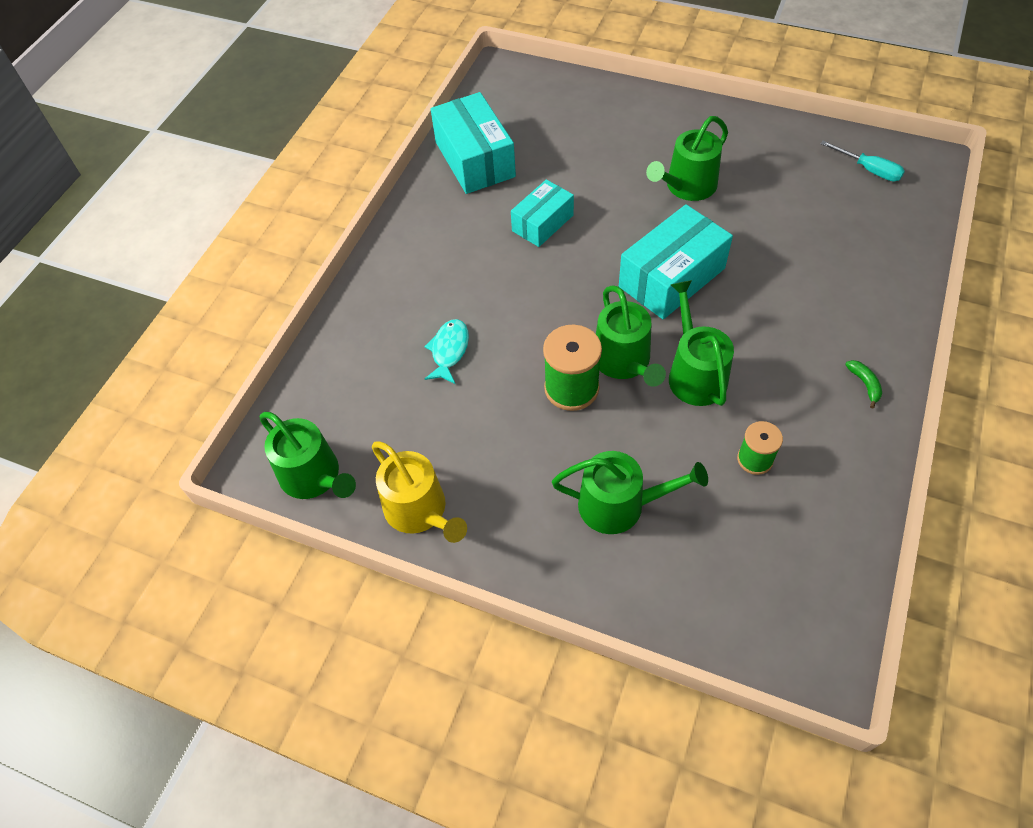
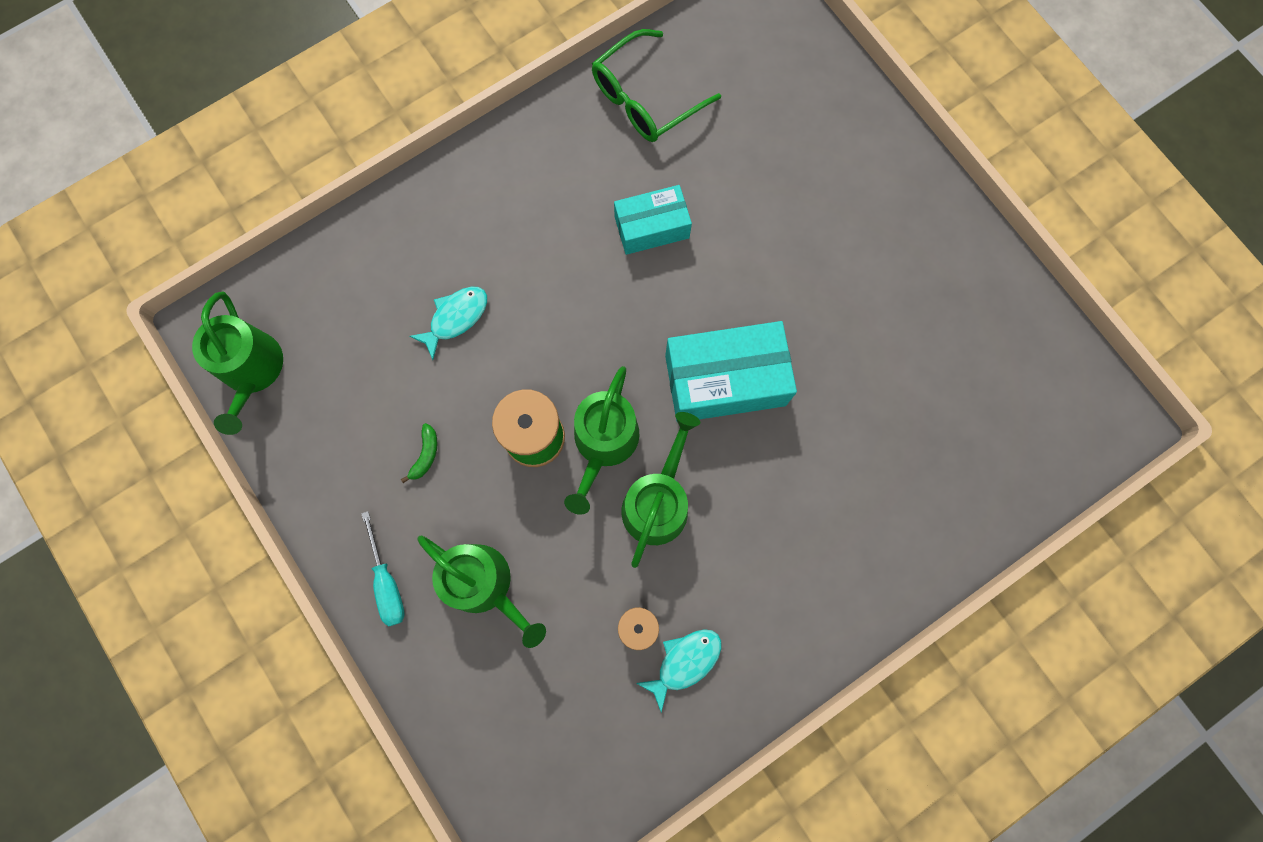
camera: 30 degrees right, 20 degrees up
(419, 511) = (315, 468): yellow watering can -> none
(475, 159) = (645, 98): turquoise box -> green glasses
(687, 186) = (832, 280): green watering can -> none
(808, 459) = (685, 662): none -> turquoise fish
(864, 384) = (806, 626): green banana -> green banana (425, 455)
(868, 170) = (1042, 389): turquoise screwdriver -> turquoise screwdriver (387, 582)

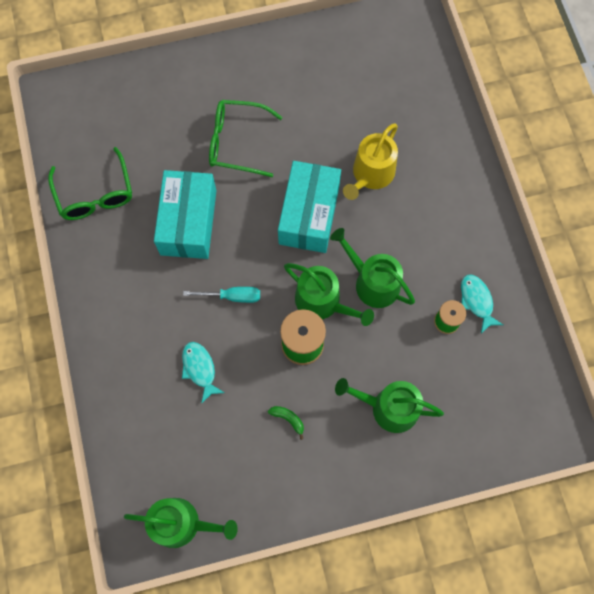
camera: 70 degrees left, 5 degrees down
(387, 582) = (366, 471): turquoise screwdriver -> turquoise screwdriver (232, 296)
(484, 585) = (389, 408): green watering can -> green watering can turned 135 degrees counterclockwise
(651, 227) = (188, 222): turquoise box -> turquoise box, size x1.61
(794, 245) = (237, 142): none -> green glasses
(821, 445) = (371, 174): none -> yellow watering can

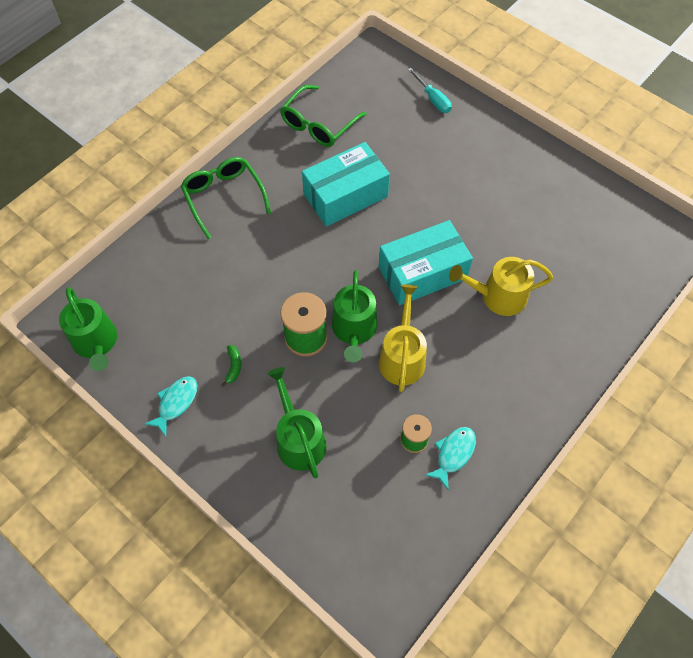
camera: 55 degrees right, 10 degrees down
(200, 369) = (231, 277): turquoise fish -> turquoise fish (176, 403)
(232, 296) = (308, 262): turquoise screwdriver -> turquoise screwdriver (433, 99)
(237, 142) = (440, 185): green glasses -> green glasses (224, 197)
(372, 282) = (402, 357): green watering can -> yellow watering can

